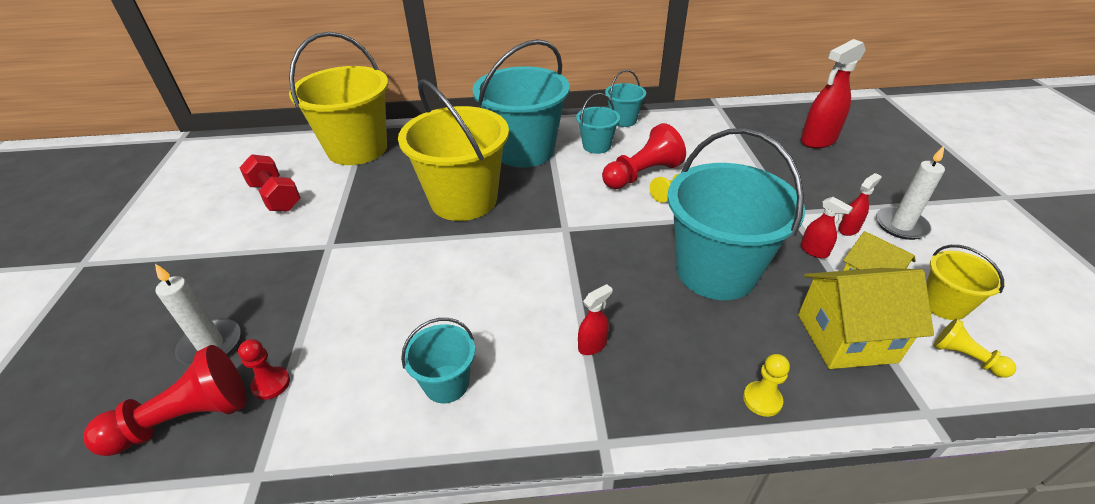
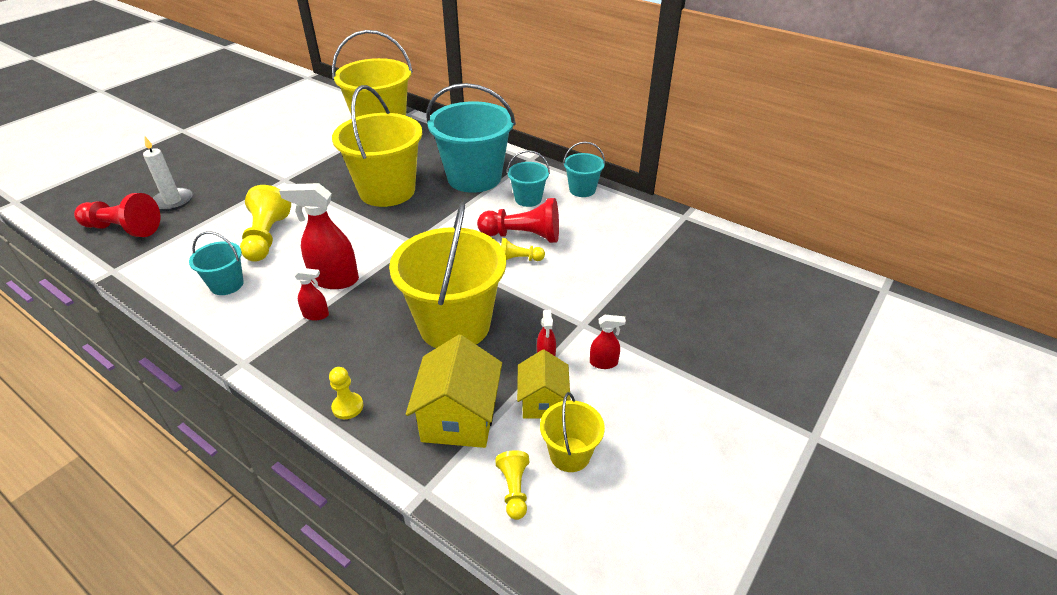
camera: 40 degrees right, 0 degrees up
(271, 384) = (168, 235): red pawn -> none
(276, 197) = (301, 137): red dumbbell -> none
(410, 310) = (267, 237): none -> yellow pawn
(716, 271) = (454, 325): turquoise bucket -> yellow bucket
(818, 140) = (720, 289): red spray bottle -> red spray bottle (334, 280)
(846, 338) = (459, 418): yellow house -> yellow house turned 60 degrees clockwise
(901, 226) = (653, 389): white candle -> none

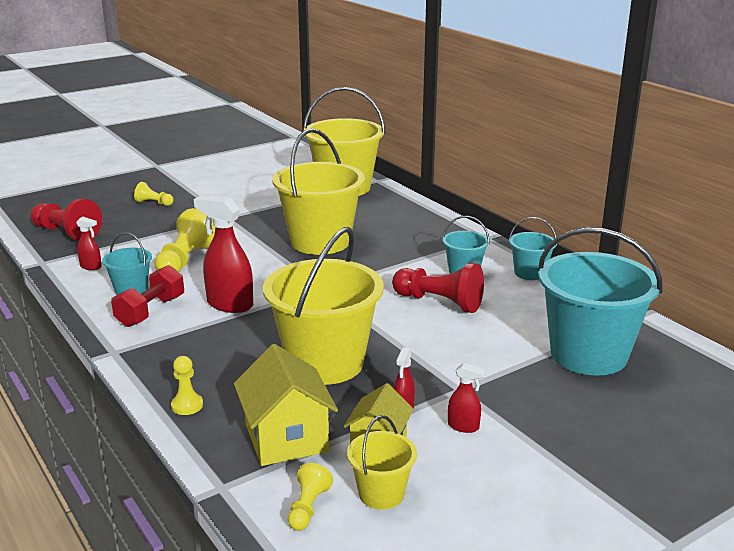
camera: 20 degrees right, 15 degrees down
(173, 201) = (119, 219): white candle -> none
(259, 305) = (150, 311): none -> red dumbbell
(316, 315) = (197, 329): red spray bottle -> red spray bottle (91, 267)
(459, 418) = (286, 438): yellow house -> yellow house turned 45 degrees counterclockwise
(474, 178) = (416, 244): turquoise bucket -> turquoise bucket (588, 354)
(519, 259) = (423, 321): yellow pawn -> yellow pawn (154, 203)

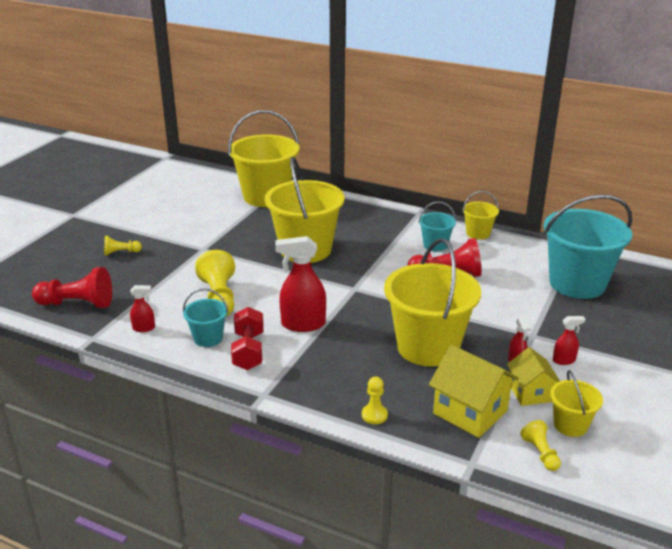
camera: 30 degrees left, 5 degrees up
(529, 273) = (478, 233): turquoise bucket -> yellow bucket

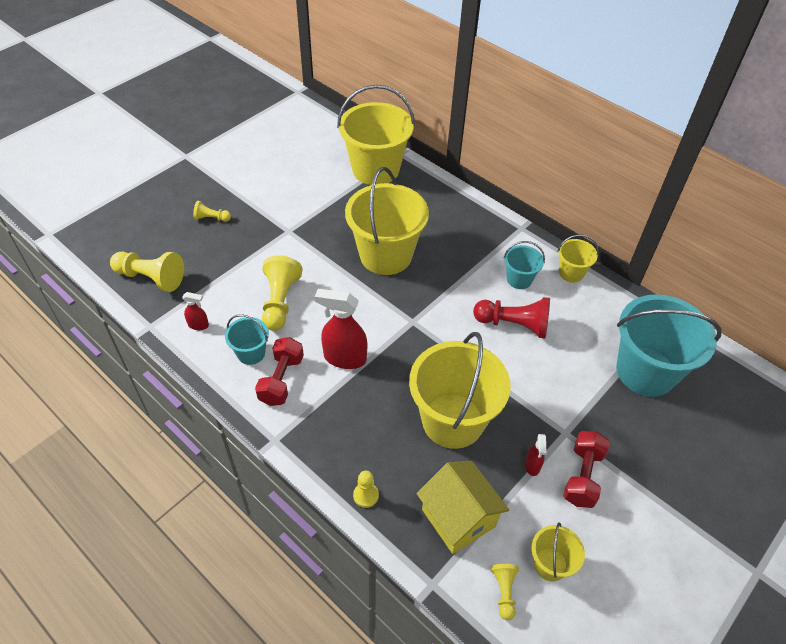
camera: 15 degrees right, 20 degrees up
(77, 304) = (151, 278): red pawn -> yellow pawn
(530, 393) = (529, 510): yellow house -> none
(564, 360) = (582, 476): red spray bottle -> red dumbbell

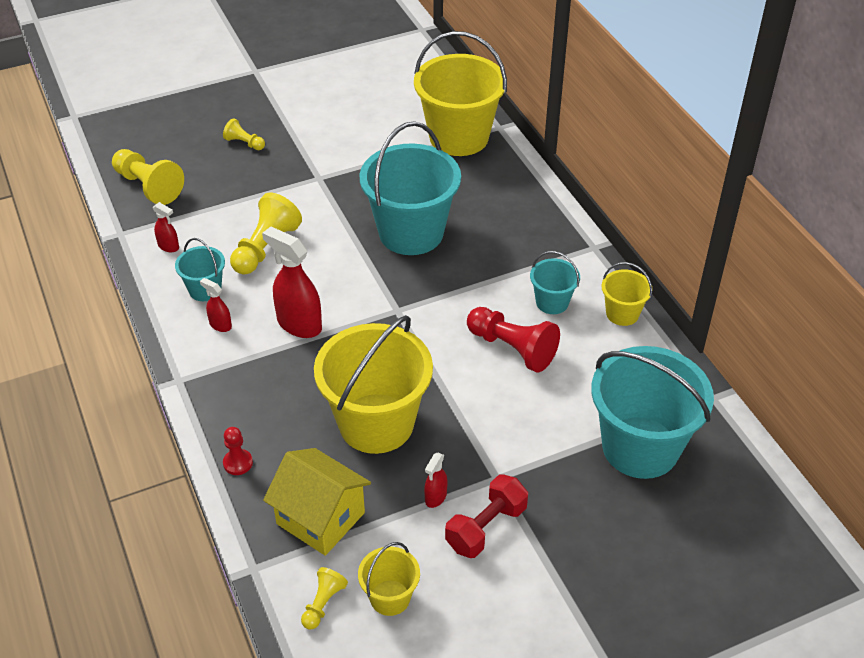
camera: 25 degrees right, 5 degrees down
(281, 380) = (220, 325): red dumbbell -> red spray bottle
(366, 495) = (238, 463): yellow pawn -> red pawn
(385, 255) = (411, 233): yellow bucket -> turquoise bucket
(458, 518) = (320, 518): yellow house -> yellow house turned 45 degrees counterclockwise

